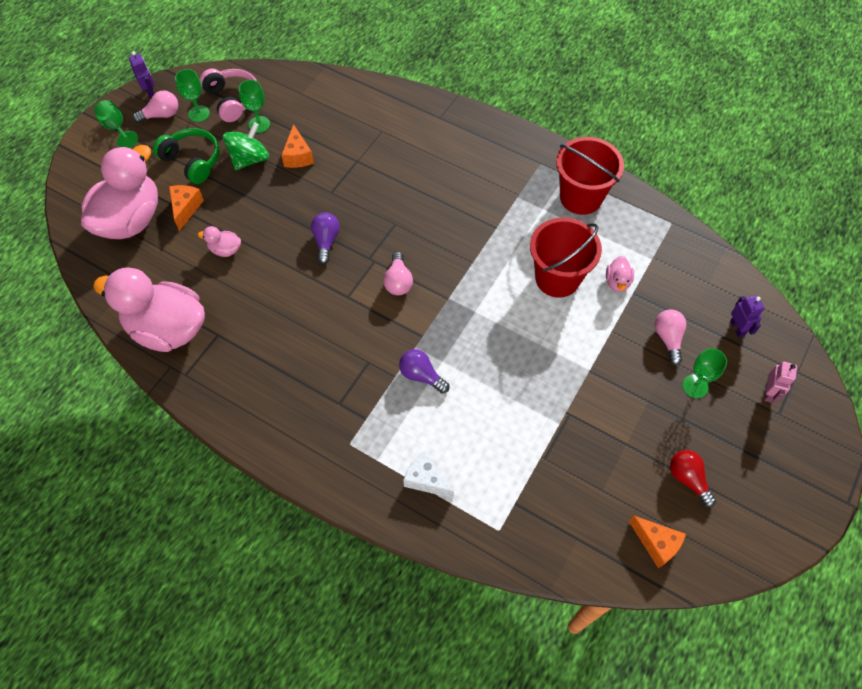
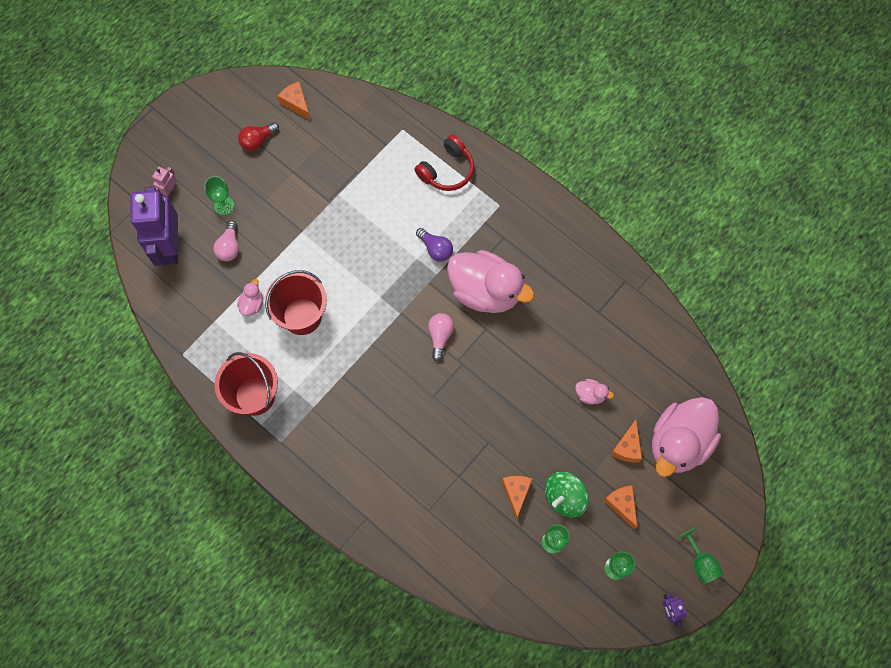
camera: 170 degrees left, 10 degrees up
(161, 115) = (654, 573): pink light bulb -> none
(168, 329) = (640, 324): pink duck -> pink duck (485, 291)
(192, 161) = (621, 505): green headphones -> orange cheese
(232, 100) = (579, 582): pink headphones -> none
(326, 241) = (498, 388): purple light bulb -> none
(426, 480) = (447, 170): white cheese -> red headphones
(688, 479) = (257, 140): red light bulb -> red light bulb turned 75 degrees clockwise
(737, 328) = (170, 246): purple robot -> purple robot, size x2.35

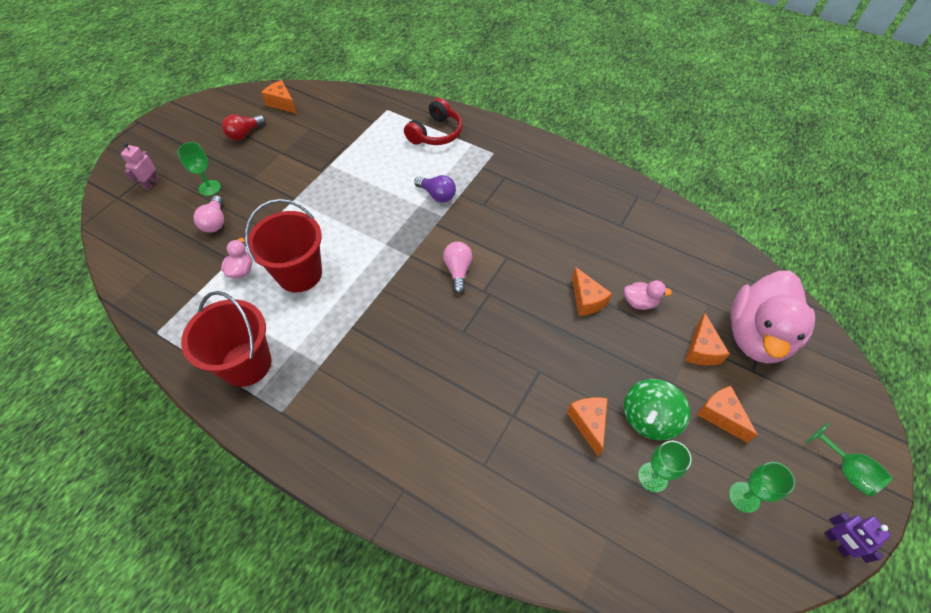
camera: 10 degrees left, 15 degrees down
(170, 246) = (148, 230): purple robot -> none
(485, 291) = (497, 223): pink duck -> none
(545, 384) = (586, 300): none -> orange cheese

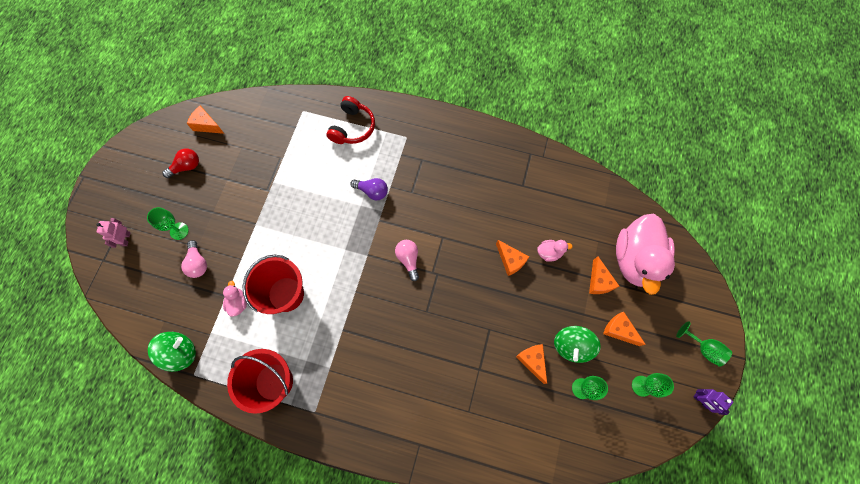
camera: 15 degrees left, 15 degrees up
(153, 305) = (180, 352): none -> green spinning top
(244, 134) = (186, 167): red light bulb -> red light bulb turned 150 degrees counterclockwise

